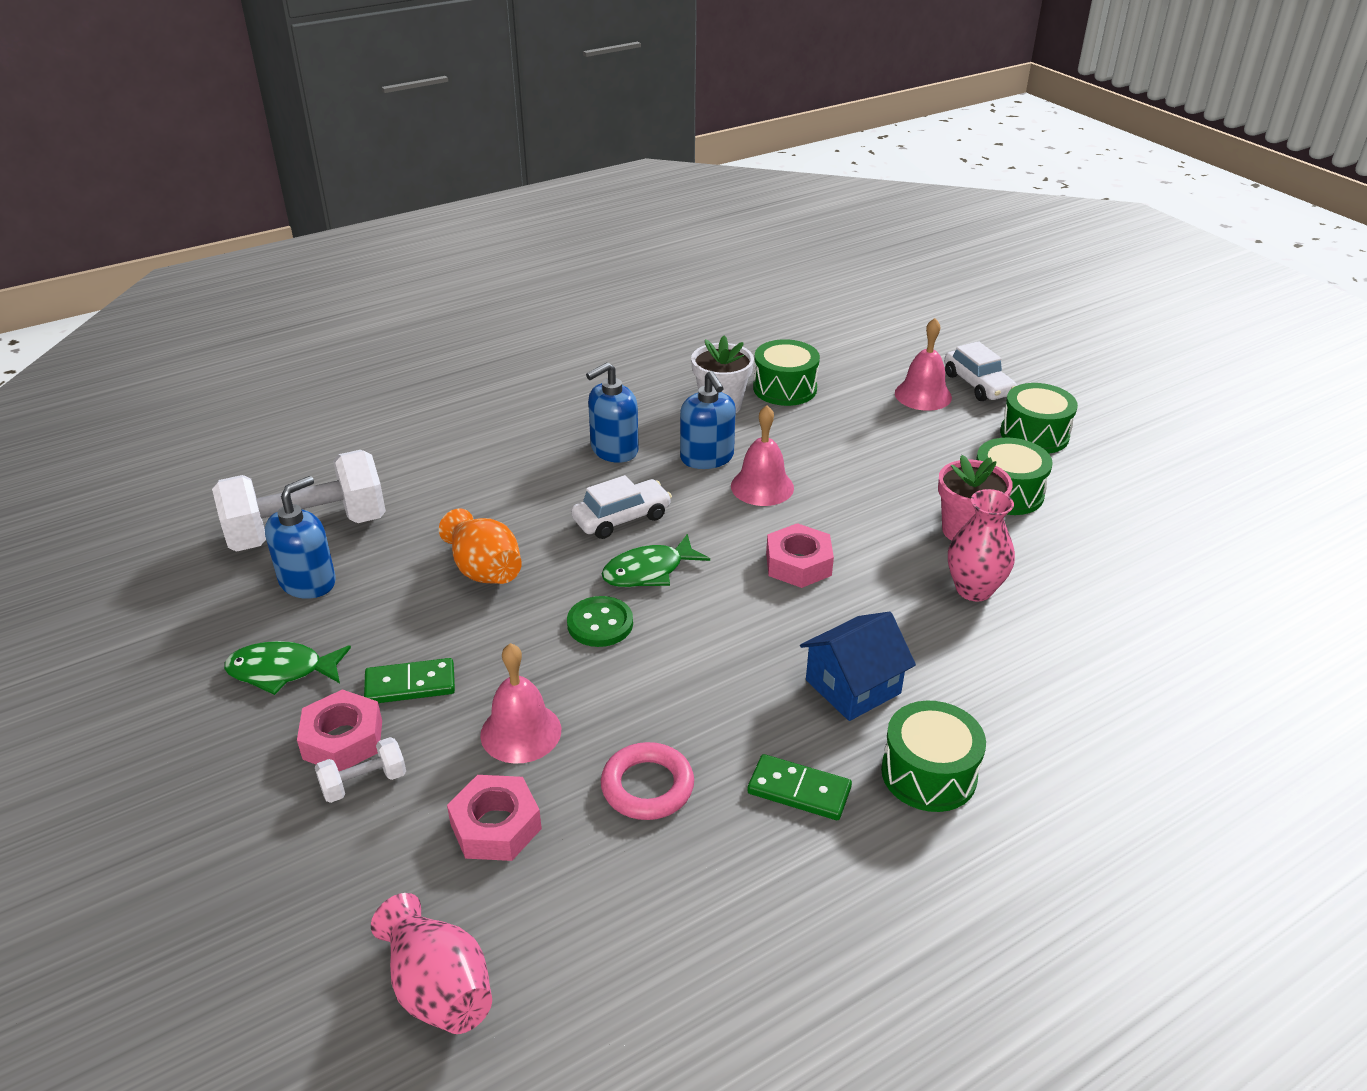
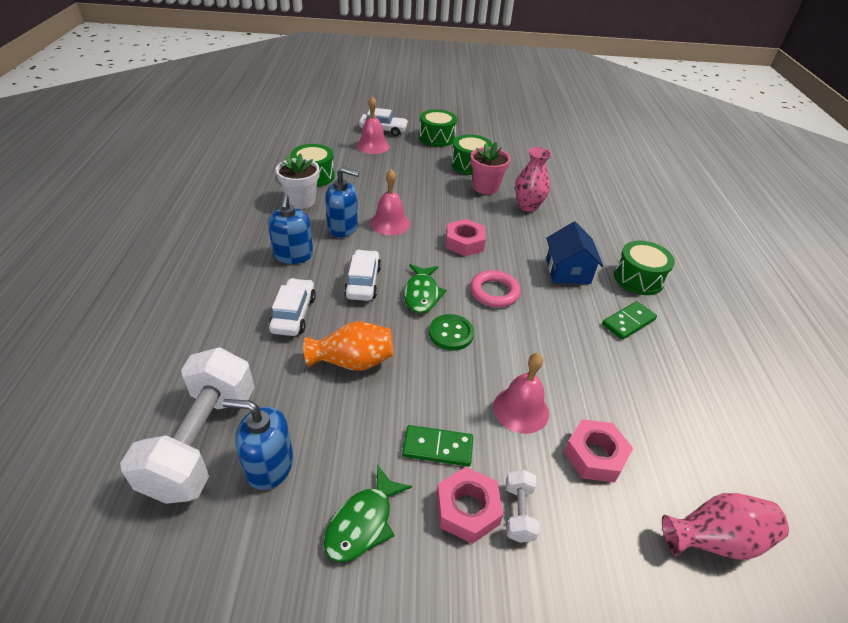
camera: 60 degrees left, 5 degrees up
(308, 582) = (269, 466): blue soap dispenser -> blue soap dispenser turned 60 degrees counterclockwise
(410, 684) = (437, 447): green domino -> green domino turned 75 degrees clockwise
(518, 497) = (293, 314): none -> white car
(647, 786) = (597, 374): pink ring -> pink ring (494, 292)

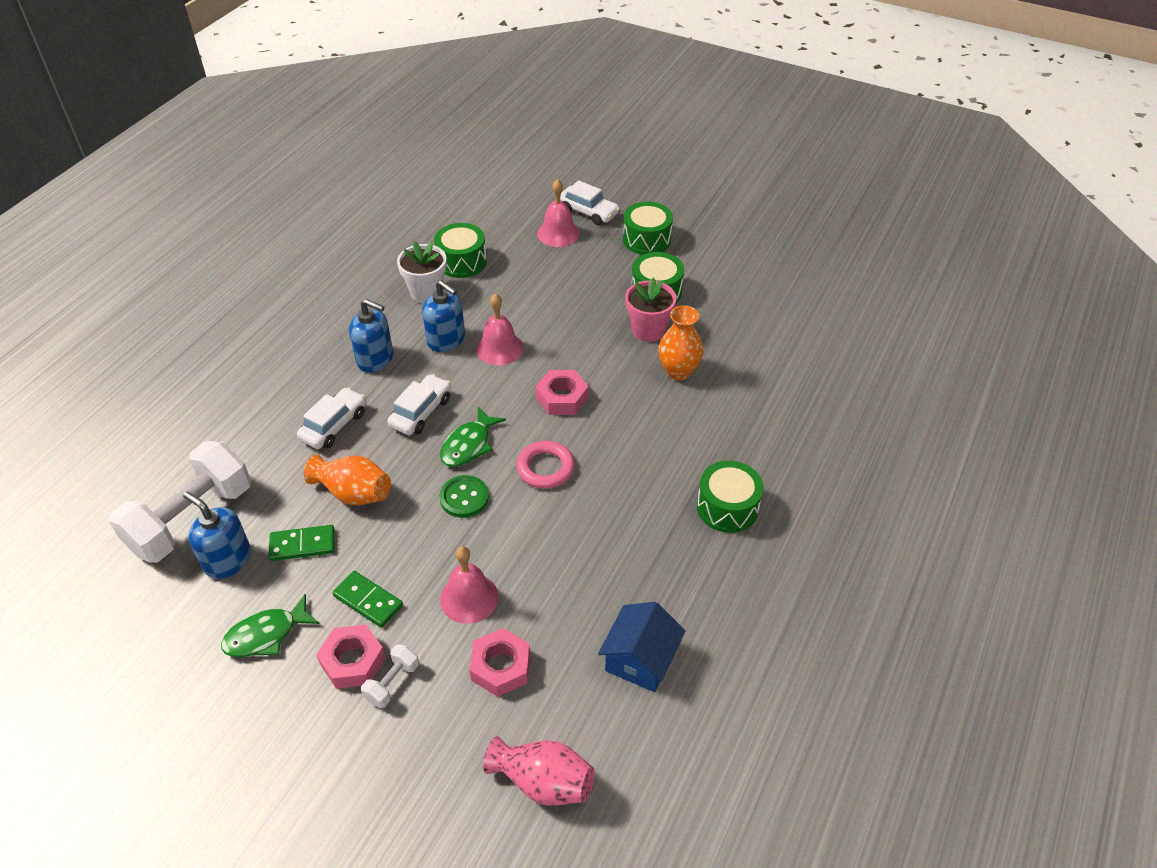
camera: 30 degrees right, 5 degrees up
(293, 255) = (375, 359): blue soap dispenser -> blue soap dispenser turned 90 degrees counterclockwise
(528, 206) = (678, 371): pink vase -> orange vase
(568, 271) = (650, 470): blue house -> blue house (640, 659)
(628, 322) = (663, 553): green domino -> green domino (302, 545)

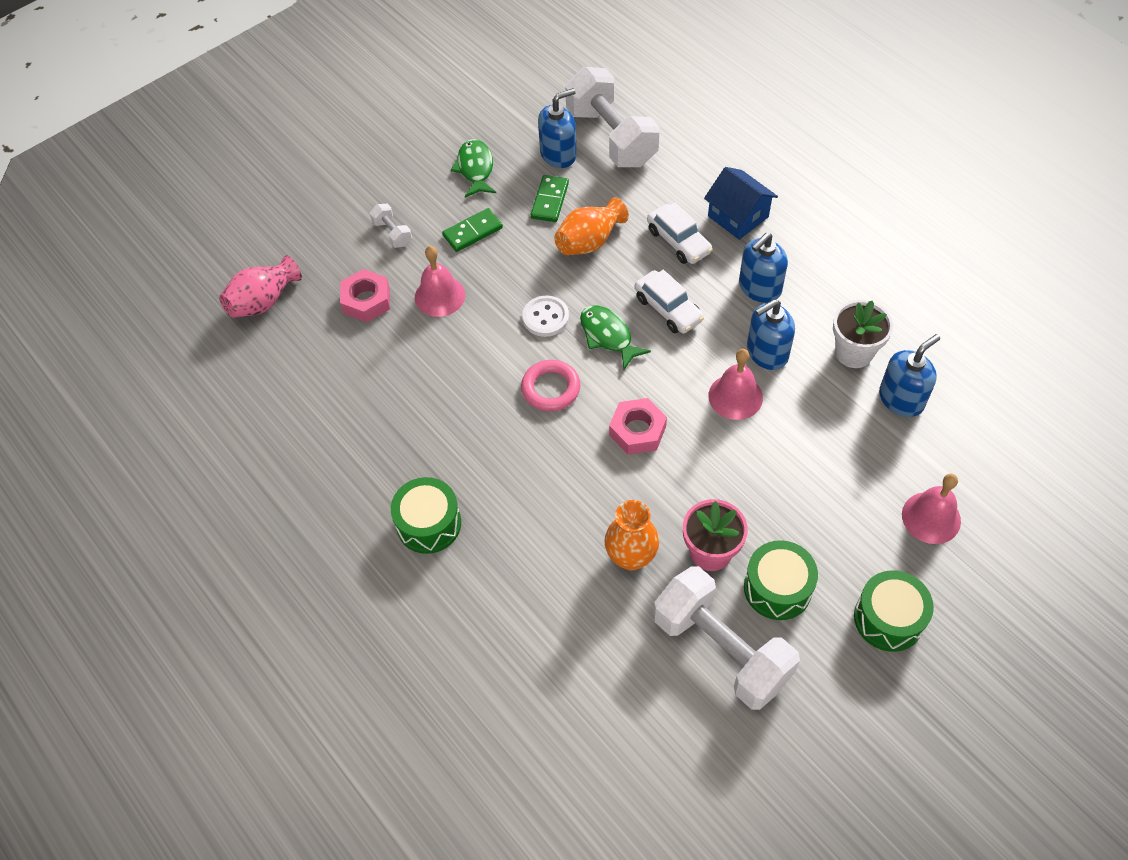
camera: 115 degrees right, 10 degrees up
(353, 661) = (424, 214): pink nut -> none
(461, 261) = (901, 399): green drum -> blue soap dispenser
(464, 498) = (545, 317): green button -> white button
(588, 212) = (971, 569): white car -> none
(640, 659) = (318, 393): blue house -> blue house (738, 216)
(720, 308) = (721, 649): none -> white dumbbell

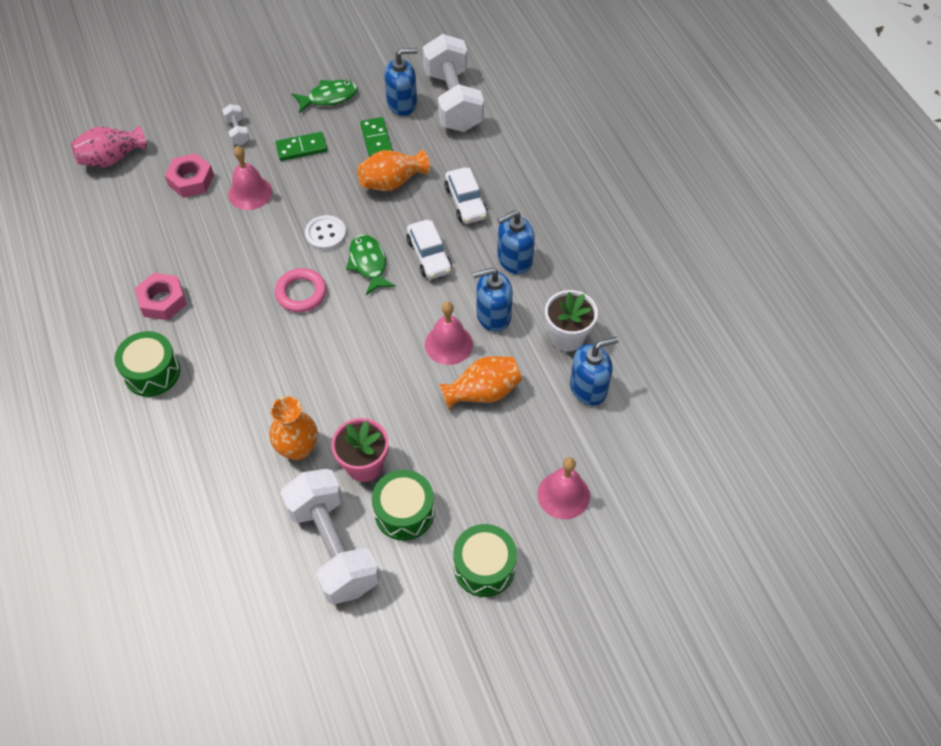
camera: 15 degrees right, 0 degrees up
(475, 169) = (329, 97): green fish -> green fish turned 60 degrees clockwise
(549, 200) = (376, 139): green domino -> green domino turned 45 degrees counterclockwise
(637, 431) = (354, 348): pink nut -> pink nut (162, 301)
(738, 216) = (526, 195): blue house -> none
(796, 436) = (483, 392): none -> orange vase

